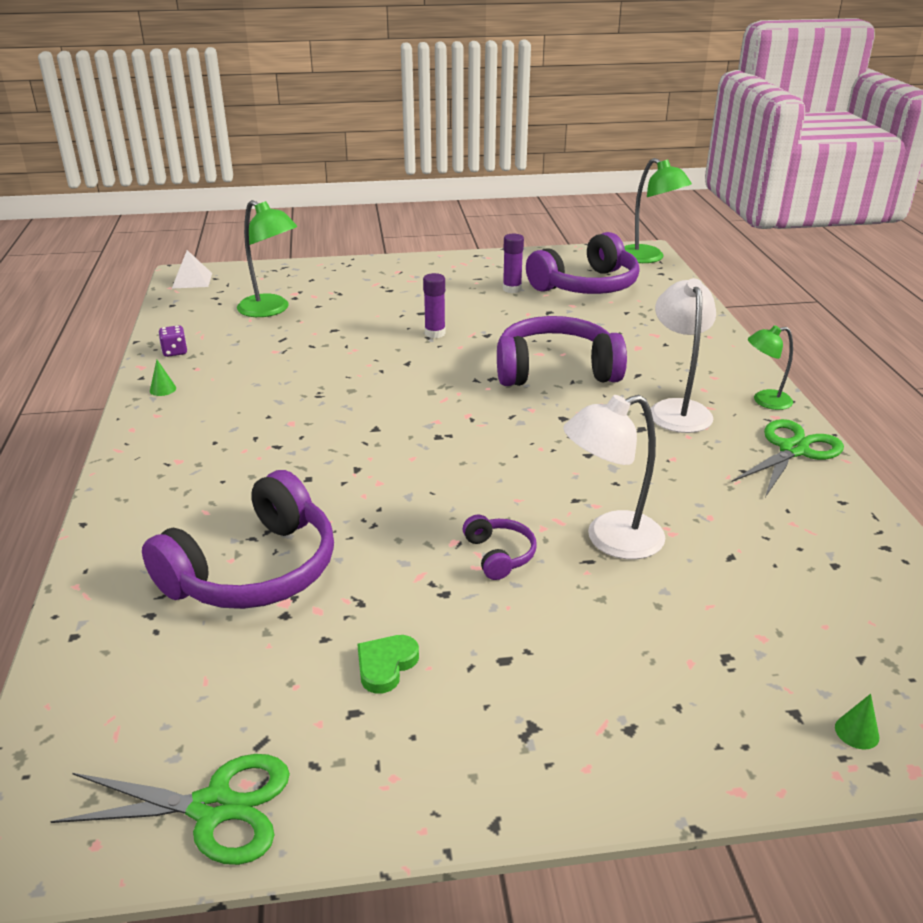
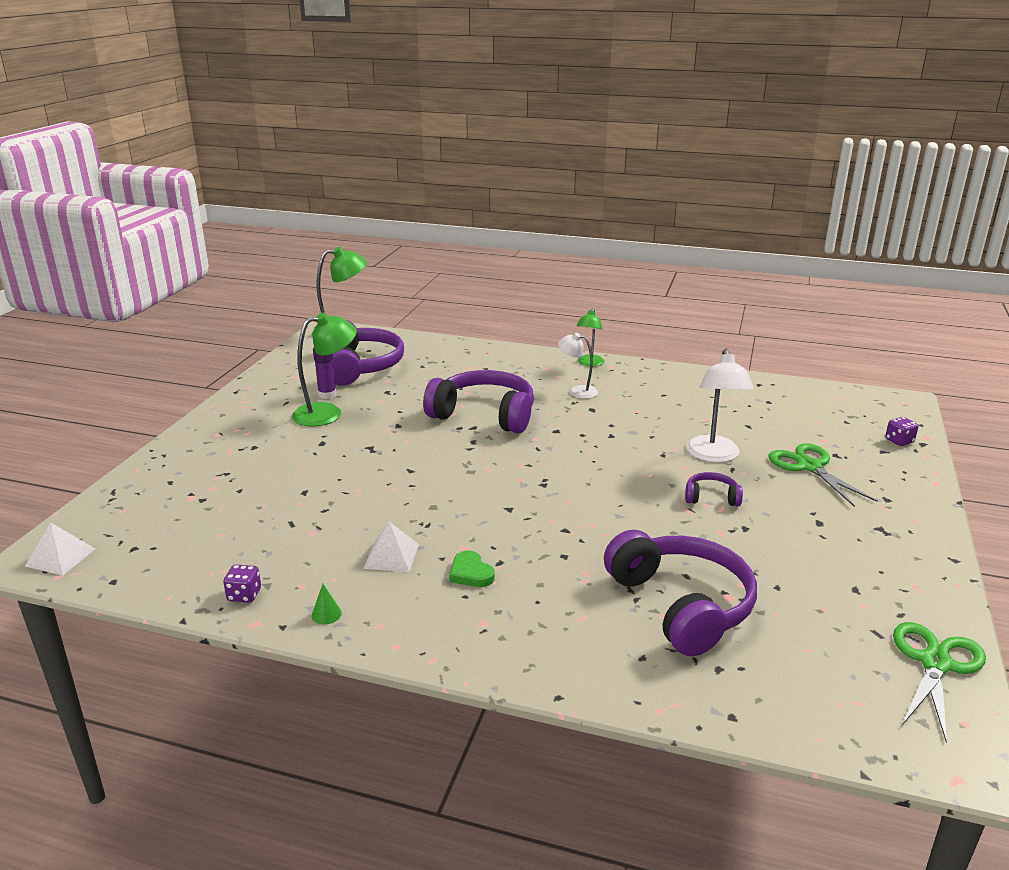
camera: 65 degrees left, 5 degrees down
(258, 393) = (391, 556): none -> white pyramid
(271, 310) = (214, 518): green lamp -> green lamp (327, 413)
(386, 665) = (812, 567): green heart -> green heart (471, 573)
(435, 333) = (370, 446): purple glue stick -> none
(555, 370) = (484, 415): purple headphones -> purple headphones turned 90 degrees clockwise
(677, 409) = (577, 391): white lamp -> white lamp, size x0.62
(793, 450) = (651, 374): green scissors -> green scissors (809, 466)
(856, 732) = (899, 441): green cone -> purple dice

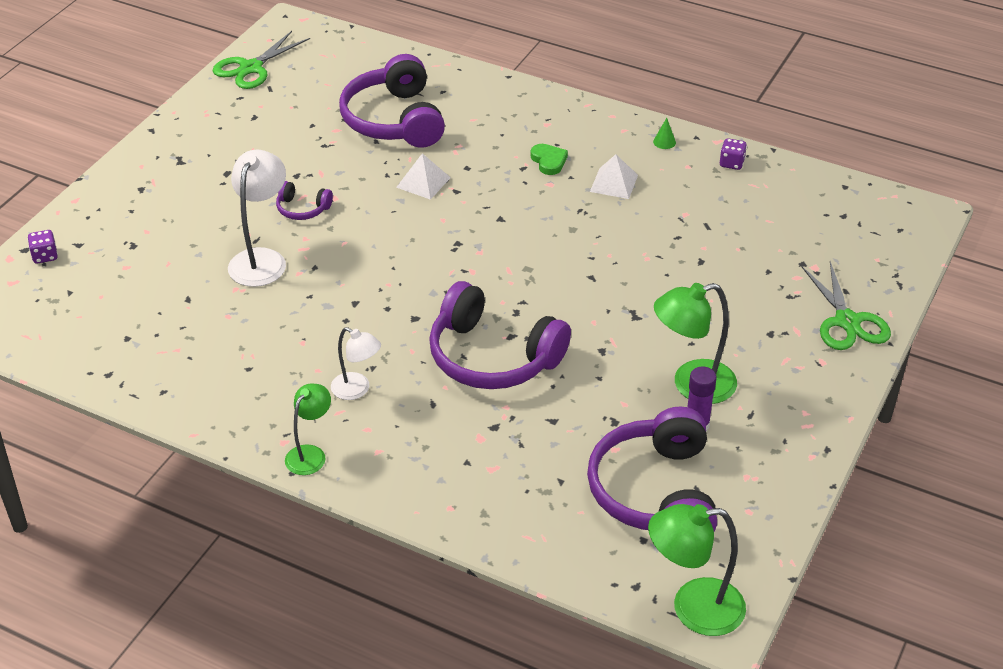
camera: 170 degrees left, 15 degrees up
(60, 557) = (904, 213): white pyramid -> white pyramid (423, 182)
(809, 466) = (175, 233): green scissors -> green scissors (847, 321)

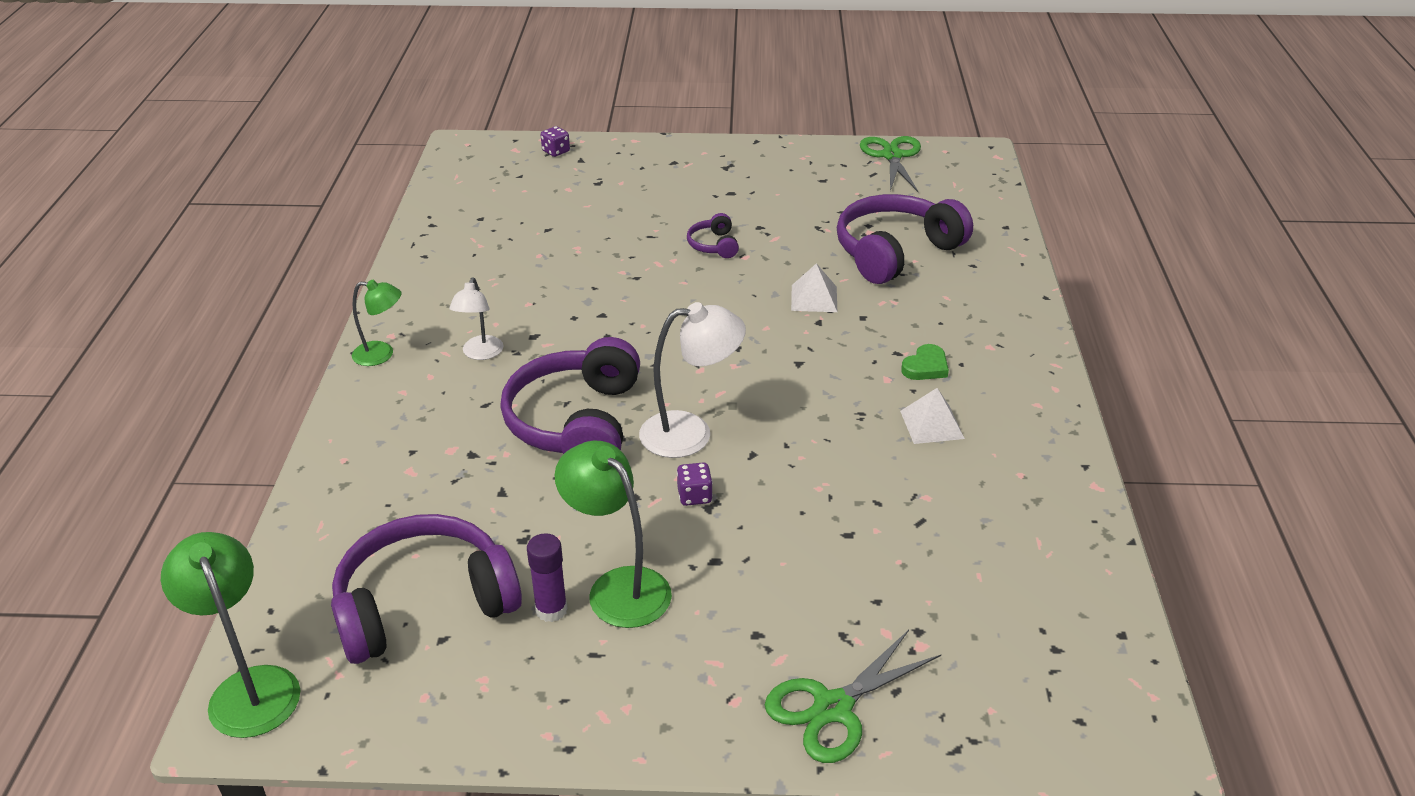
camera: 65 degrees right, 5 degrees down
(251, 68) = (892, 156): green scissors -> green scissors turned 75 degrees clockwise
(261, 259) = (626, 247): white lamp -> white lamp (691, 433)
(664, 142) = (1048, 442): green cone -> none
(731, 163) = (1063, 510): purple dice -> purple dice (694, 496)

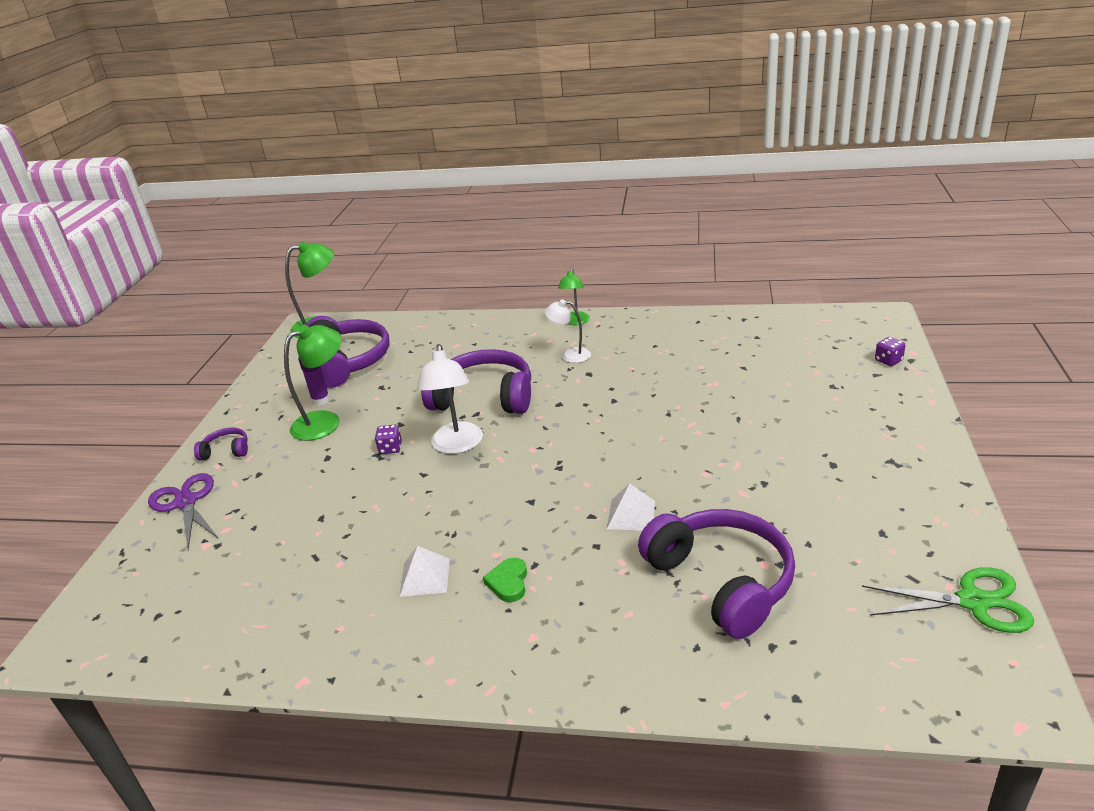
camera: 100 degrees right, 5 degrees down
(713, 245) = (725, 454): purple headphones -> purple headphones (226, 451)
(833, 708) = (186, 502): green scissors -> purple scissors
(925, 367) = (508, 582): green heart -> green heart turned 45 degrees clockwise

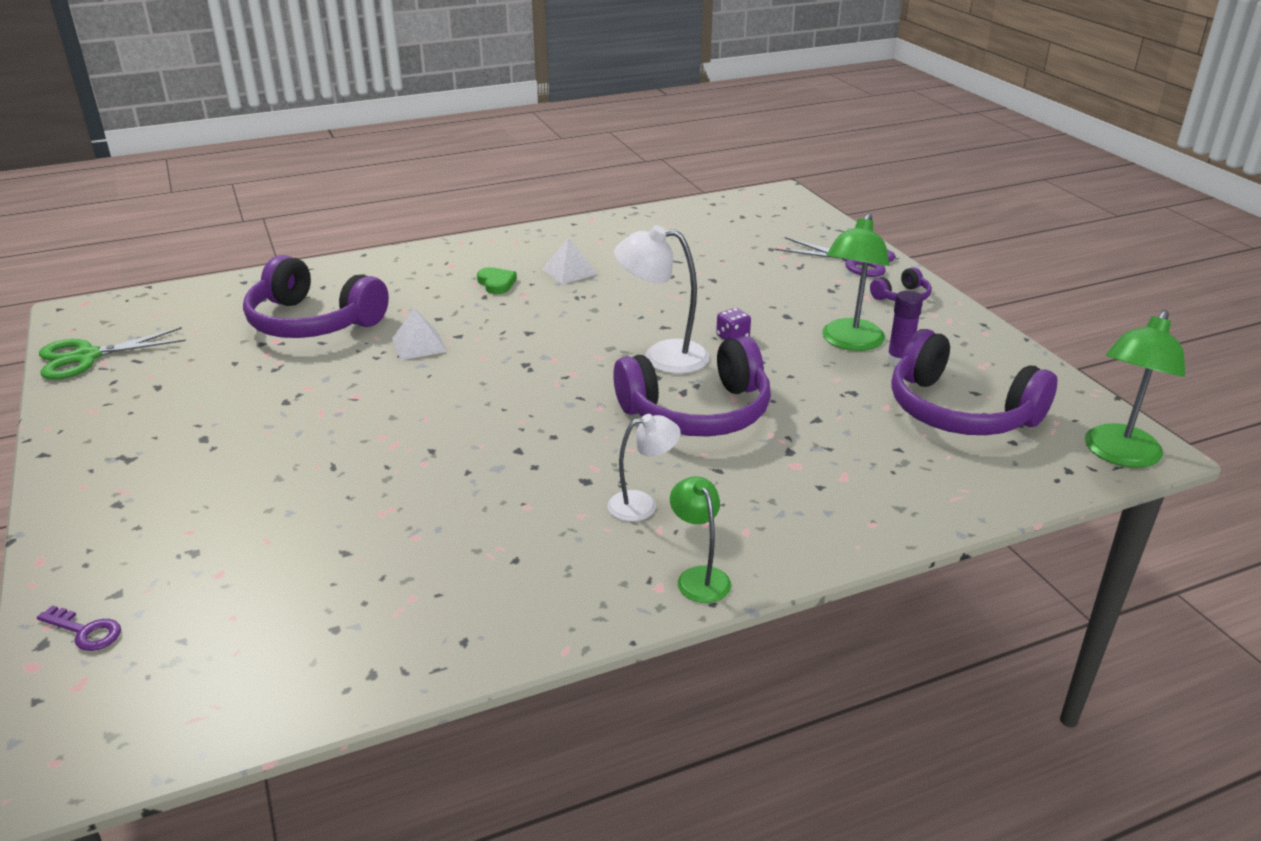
camera: 145 degrees right, 0 degrees up
(457, 445) = (662, 356): white lamp -> white lamp turned 45 degrees counterclockwise
(888, 360) = (85, 631): purple dice -> purple key

